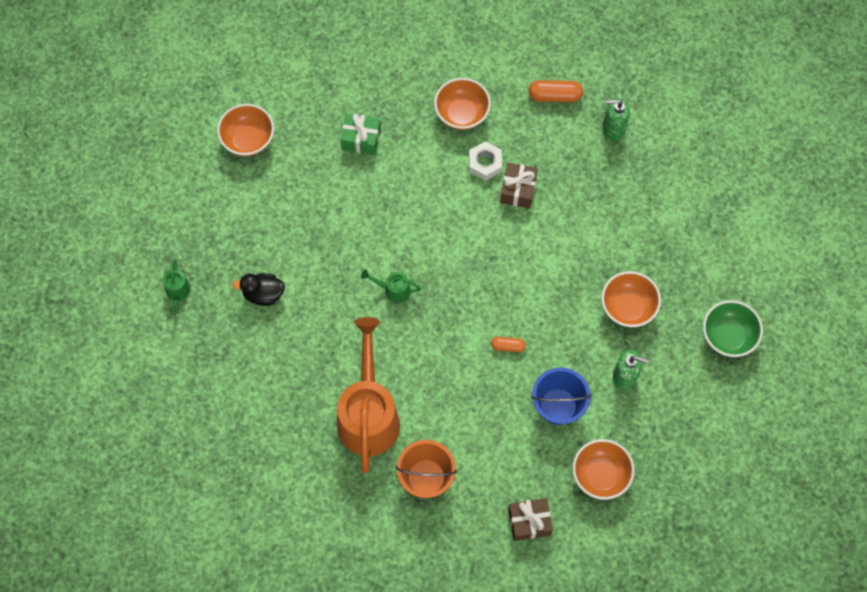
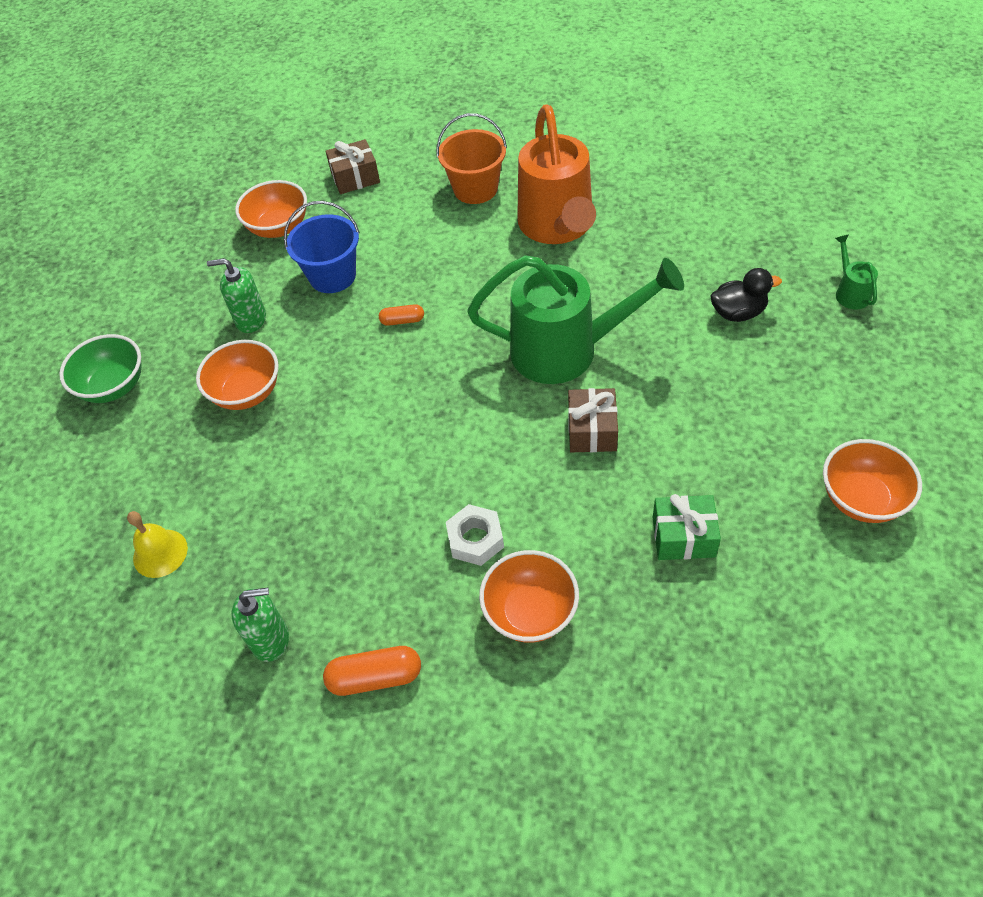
camera: 175 degrees right, 15 degrees down
(393, 290) = (567, 350): green watering can -> green watering can, size x2.43
(518, 190) = (417, 510): brown gift -> brown gift (592, 430)
(683, 196) = (160, 553): none -> yellow bell

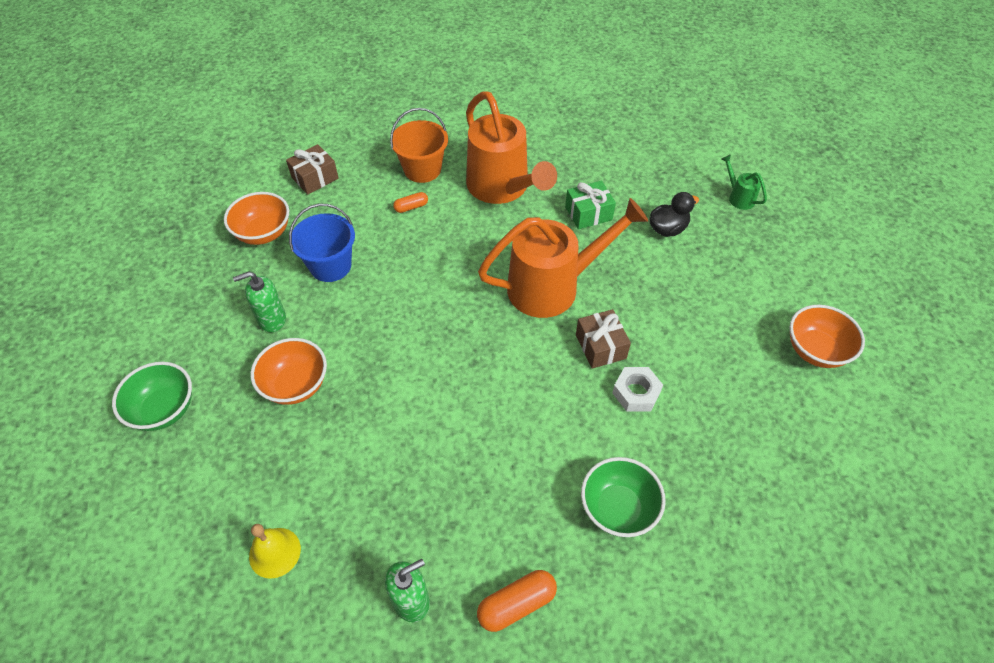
camera: 25 degrees left, 0 degrees up
(402, 321) = (408, 291): orange capsule -> orange capsule (411, 207)
(475, 539) = (548, 461): white nut -> white nut (636, 393)
(530, 612) = (618, 509): orange bowl -> green bowl
(567, 350) = (553, 286): green watering can -> orange watering can
(683, 536) = (705, 413): green gift -> green gift (588, 213)

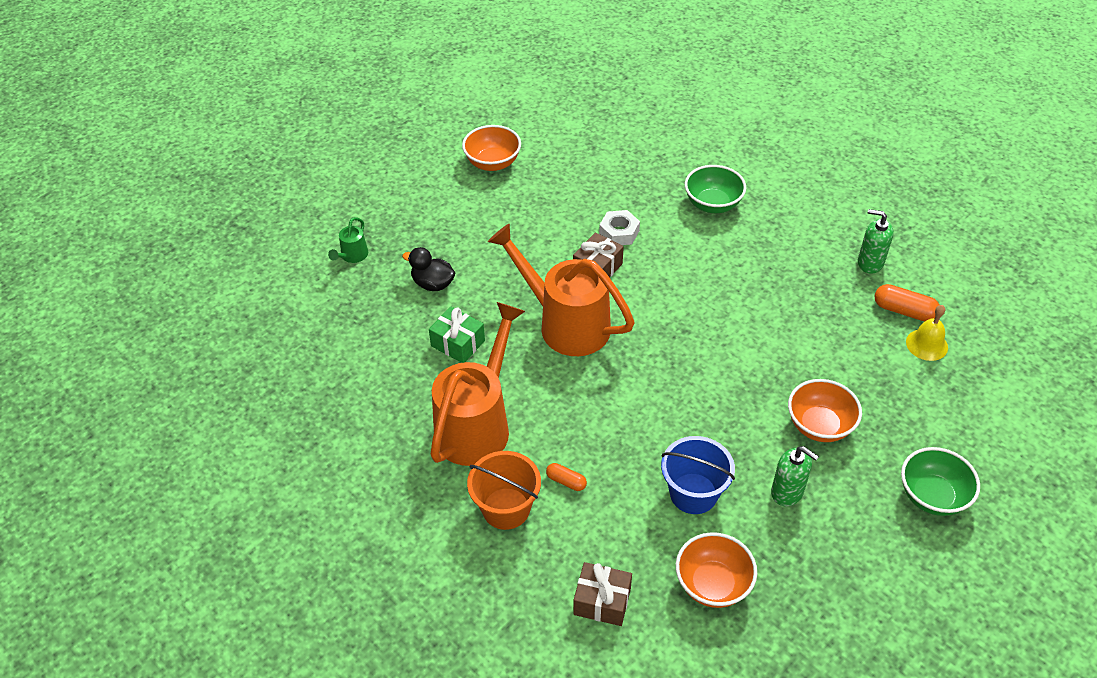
camera: 125 degrees left, 5 degrees down
(516, 604) = (817, 218): orange capsule -> orange capsule (904, 311)

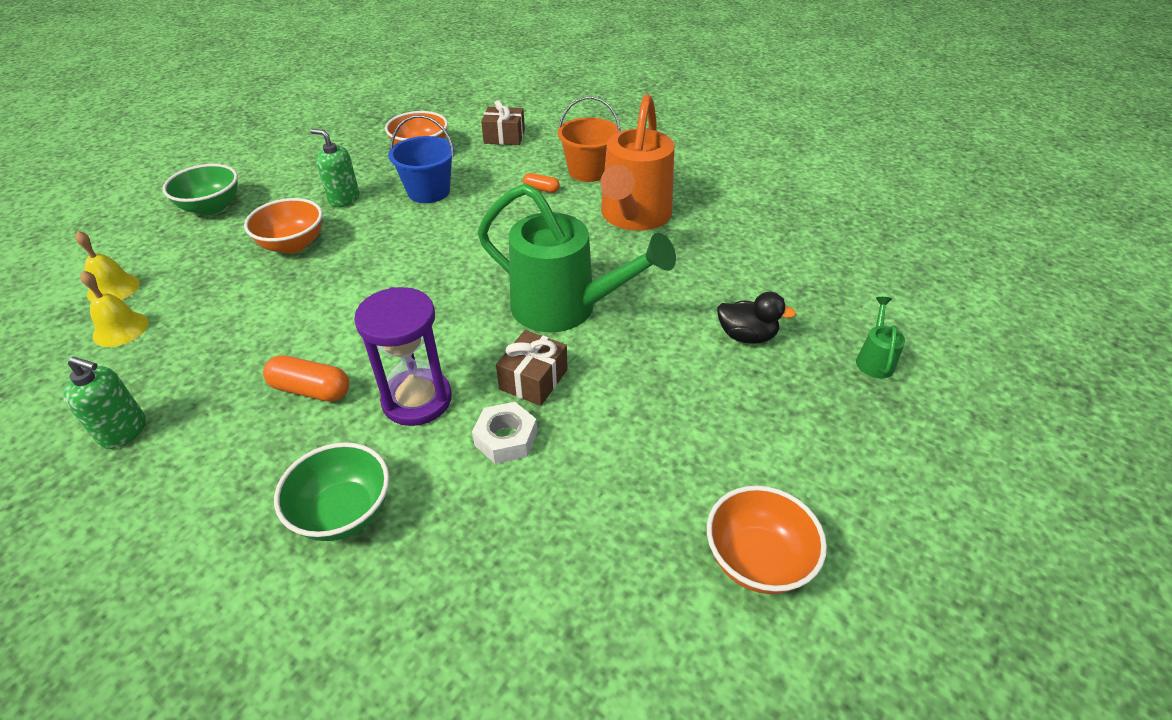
camera: 170 degrees right, 5 degrees down
(458, 343) = (683, 277): green gift -> none
(565, 323) = (565, 308): orange watering can -> green watering can
(678, 262) = (417, 400): none -> purple hourglass
(904, 311) = (121, 366): orange capsule -> orange capsule (311, 390)
(962, 389) = (113, 289): none -> yellow bell

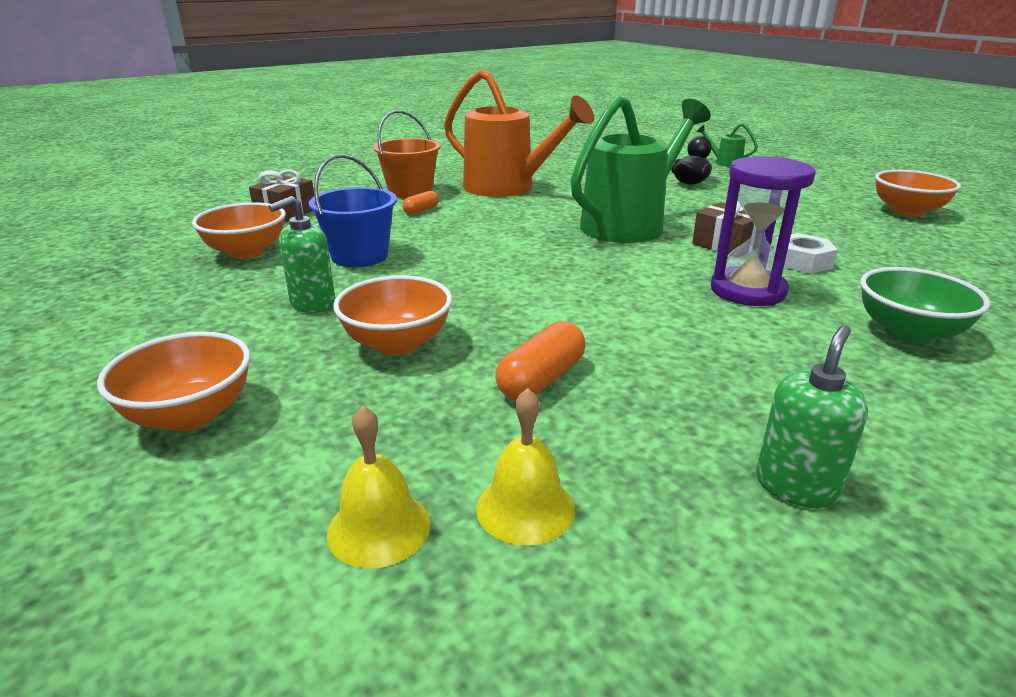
camera: 70 degrees left, 15 degrees down
(211, 207) = (190, 415): green bowl -> orange bowl
(311, 390) = (724, 342): orange capsule -> orange capsule (541, 379)

